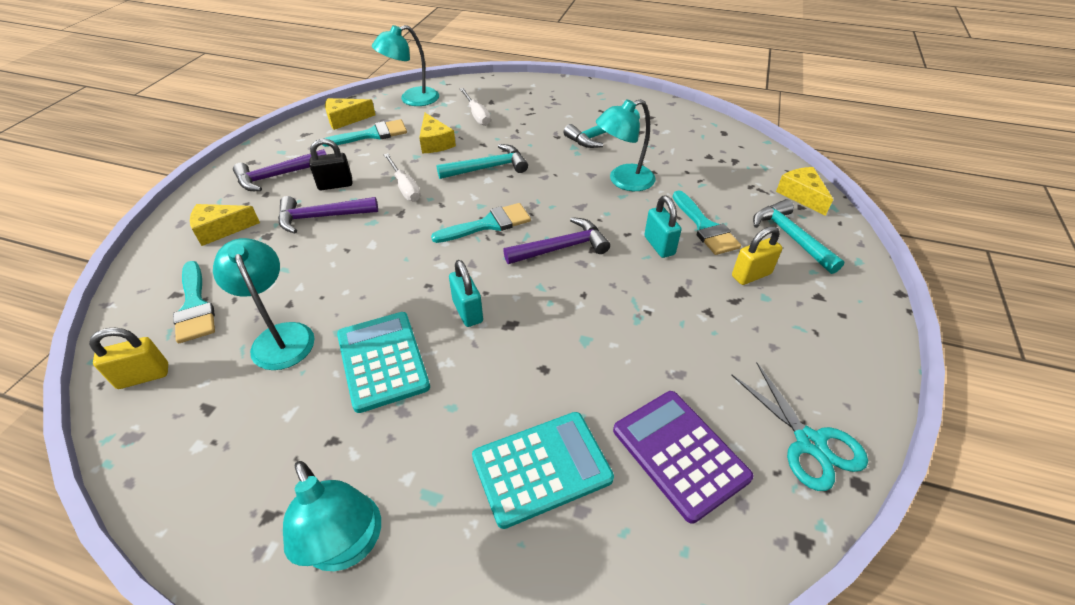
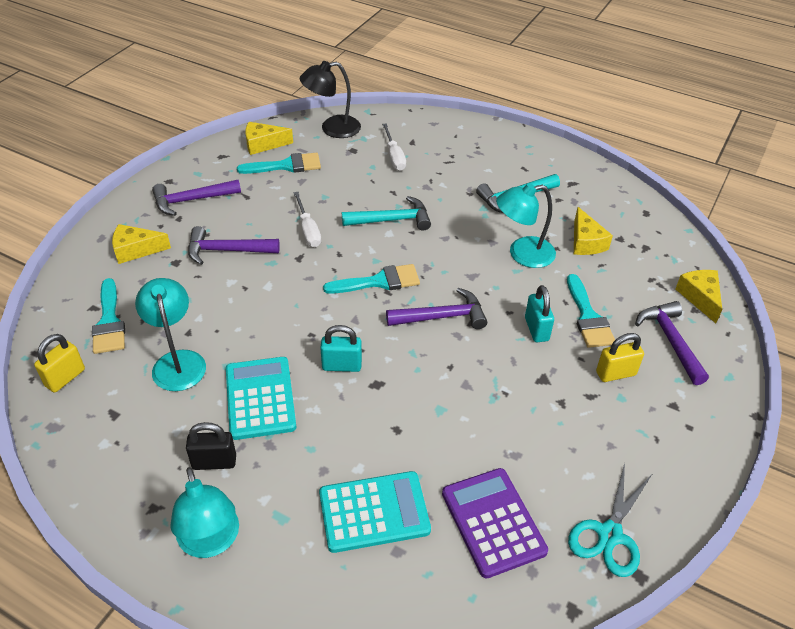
camera: 10 degrees right, 0 degrees up
(143, 376) = (65, 378): yellow padlock -> yellow padlock turned 45 degrees counterclockwise
(335, 185) = (243, 218): black padlock -> black padlock (214, 462)
(412, 99) = (332, 128): turquoise lamp -> black lamp
(435, 143) = (346, 184): yellow cheese -> yellow cheese (585, 242)
(468, 311) = (342, 365): turquoise padlock -> turquoise padlock turned 75 degrees counterclockwise
(791, 237) = (671, 341): turquoise hammer -> purple hammer
(809, 443) = (609, 534): turquoise scissors -> turquoise scissors turned 45 degrees clockwise

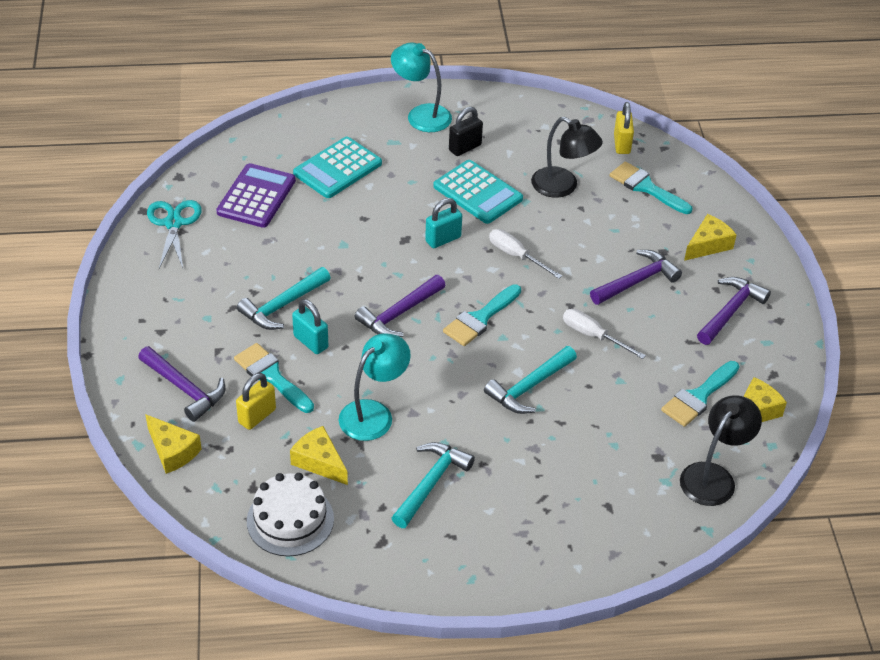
camera: 145 degrees right, 0 degrees up
(177, 361) = (562, 187): turquoise lamp -> black lamp
(394, 156) = (606, 472): white screwdriver -> white screwdriver (516, 256)
(493, 522) = (256, 196): purple calculator -> purple calculator turned 105 degrees counterclockwise
(541, 374) = (282, 305): none -> turquoise hammer
(615, 373) = (221, 335): yellow padlock -> yellow padlock (257, 416)
(628, 218) = (290, 520): none -> white cake

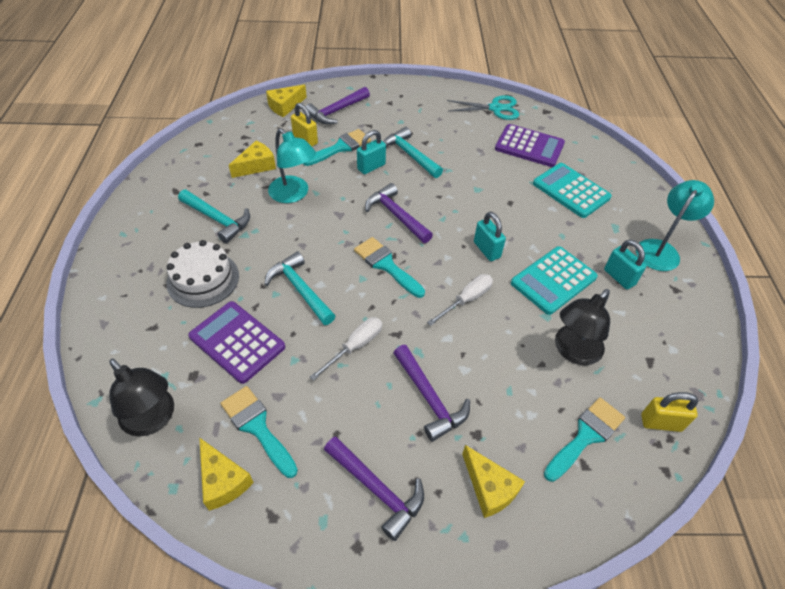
camera: 95 degrees right, 5 degrees up
(290, 520) = (211, 151): white cake -> white cake (203, 279)
(465, 148) = (619, 277): black padlock -> turquoise padlock
(610, 429) = (237, 342): none -> purple calculator

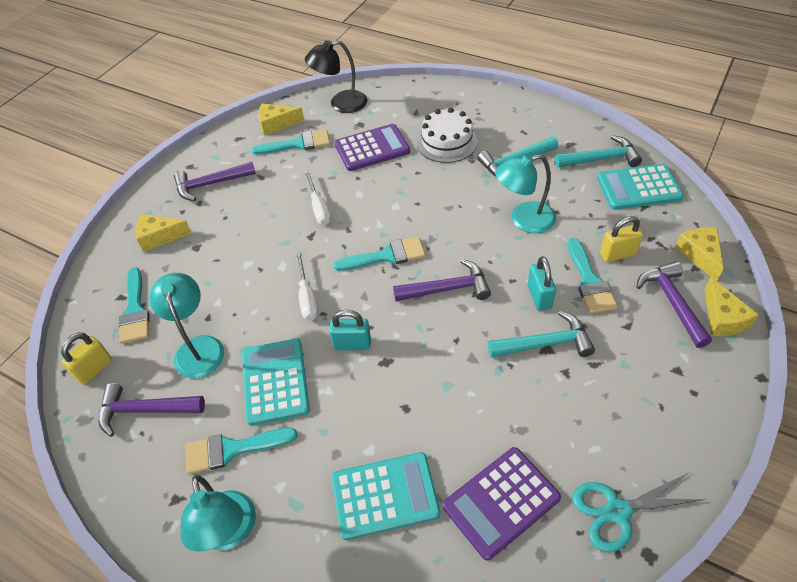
camera: 125 degrees right, 0 degrees up
(223, 142) = (638, 188): none -> turquoise calculator
(256, 166) = (585, 203): yellow cheese -> yellow cheese (722, 318)
(300, 289) = (398, 192): turquoise hammer -> turquoise hammer (601, 159)
(429, 398) = (243, 232): purple hammer -> purple hammer (145, 410)
(495, 108) = (617, 511): turquoise scissors -> turquoise scissors turned 45 degrees clockwise
(573, 351) = (198, 347): black lamp -> turquoise lamp
(619, 277) = (232, 449): turquoise padlock -> turquoise brush

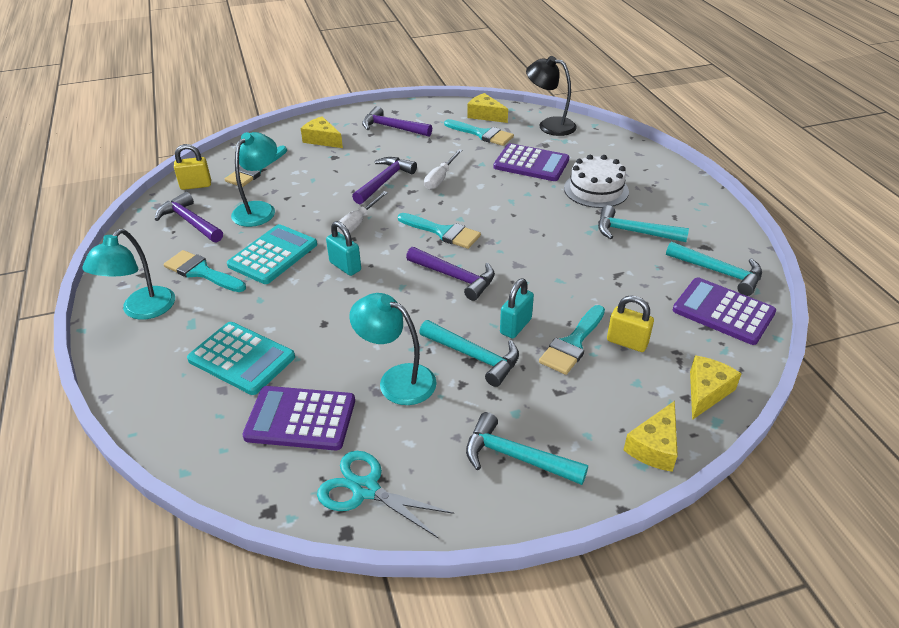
camera: 40 degrees right, 10 degrees down
(523, 220) = (581, 272): turquoise lamp -> turquoise lamp (397, 379)
(638, 188) = (723, 311): turquoise calculator -> purple calculator
(666, 396) = (516, 457): none -> turquoise hammer
(672, 302) = (624, 404): purple hammer -> purple hammer (384, 181)

